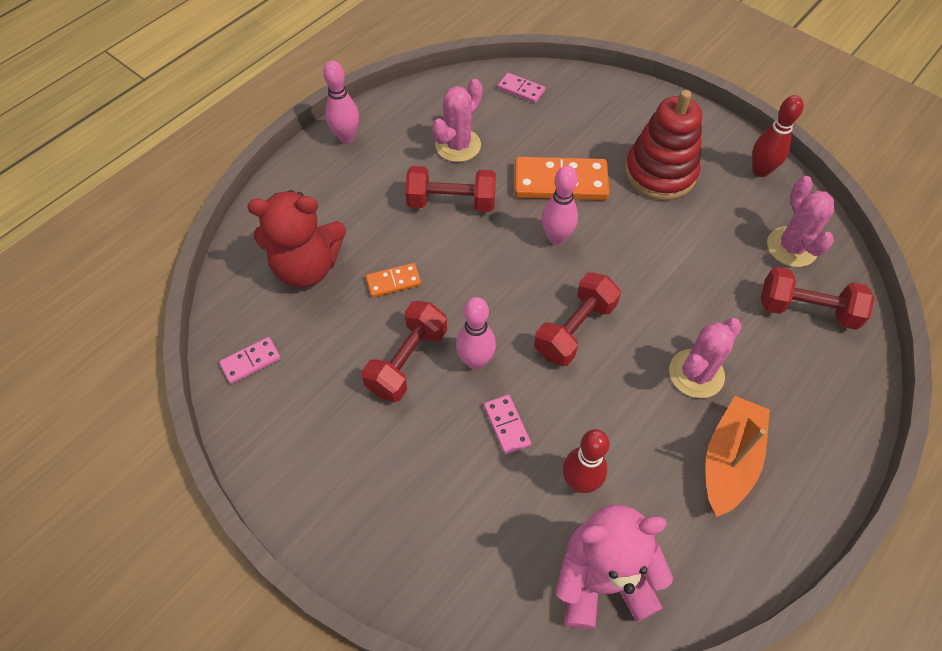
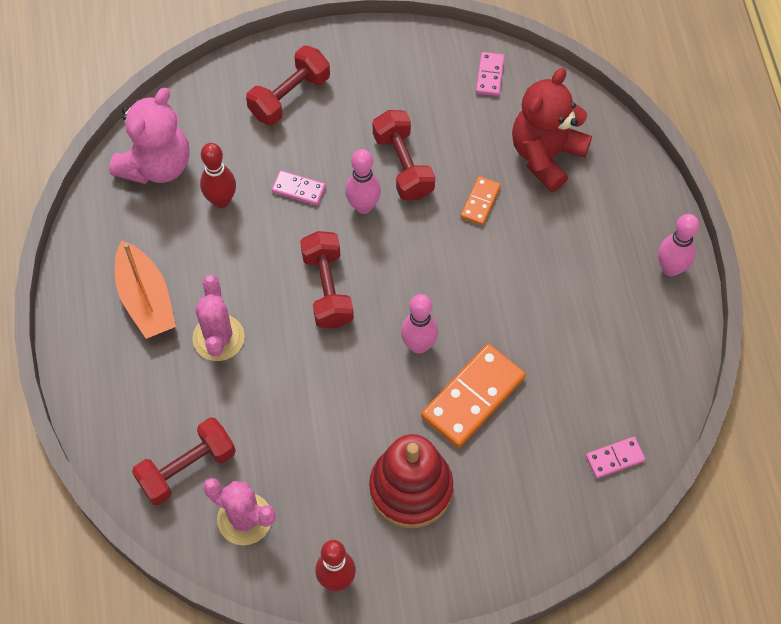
camera: 130 degrees right, 5 degrees up
(451, 202) = (525, 297): red dumbbell -> red dumbbell (289, 96)
(458, 145) = (586, 349): pink cactus -> none

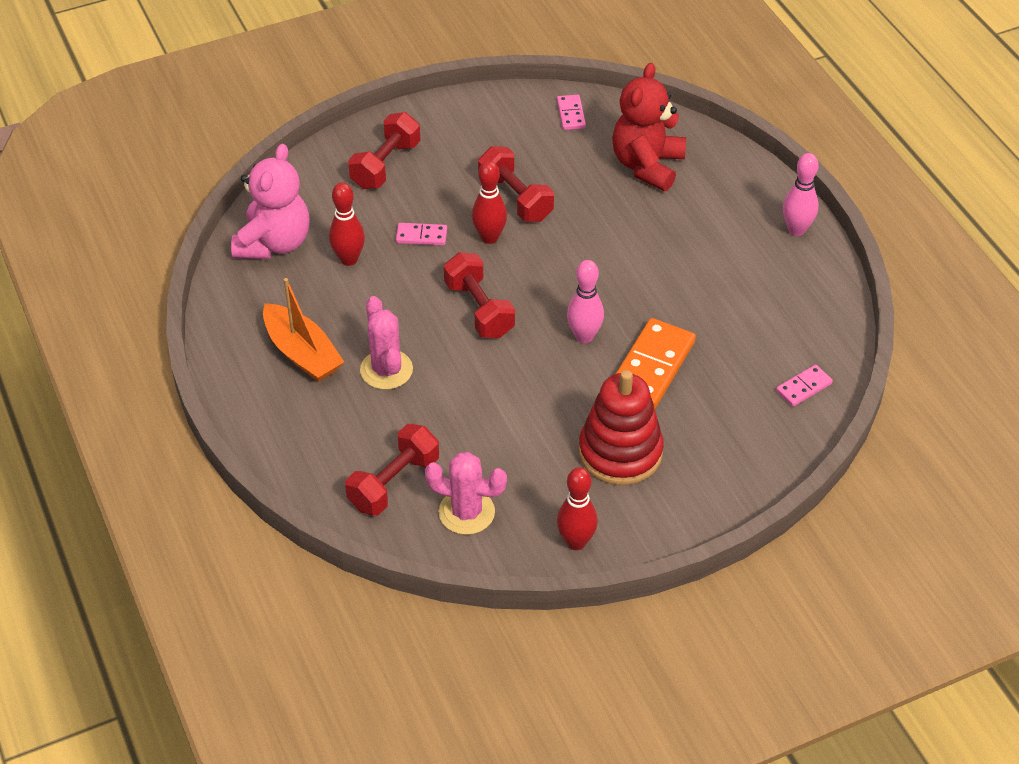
camera: 15 degrees left, 15 degrees down
(363, 206) = (489, 237): pink bowling pin -> red bowling pin
(480, 202) = (599, 213): orange domino -> none

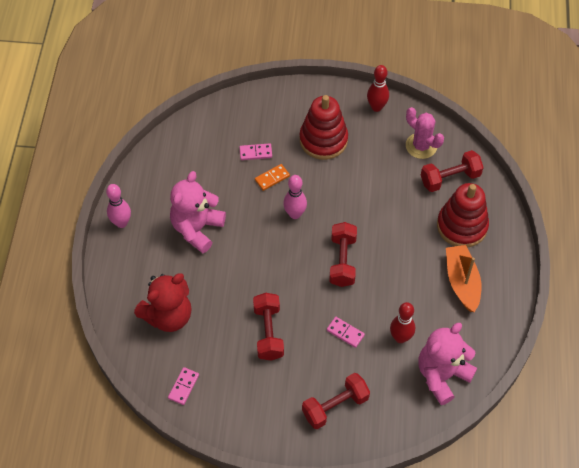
camera: 150 degrees left, 10 degrees up
(339, 423) = (462, 226): none -> red stacking toy
(386, 370) = (418, 247): pink cactus -> none
(489, 237) = (304, 310): red bowling pin -> none
(651, 367) = (272, 178): orange domino -> orange domino, size x0.51
(696, 264) = (197, 229): none -> pink teddy bear
(803, 387) = (203, 129): pink domino -> pink domino (255, 153)

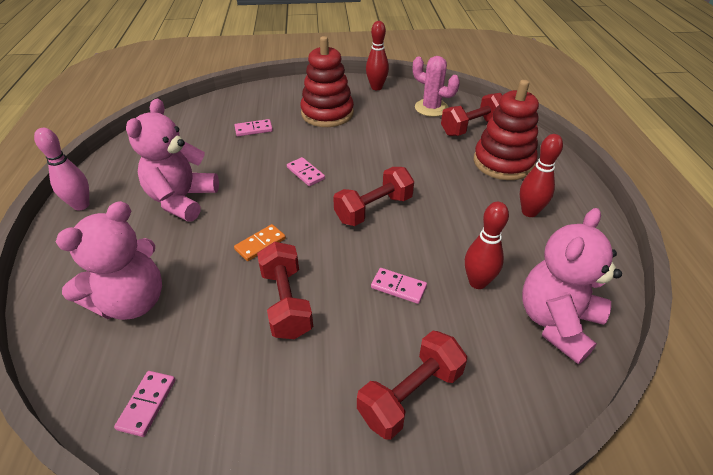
camera: 10 degrees left, 15 degrees down
(168, 316) = (132, 302): red teddy bear -> pink teddy bear
(272, 178) = (274, 147): orange domino -> orange domino (260, 244)
(295, 214) = (305, 173): pink bowling pin -> pink domino
(342, 261) = (373, 209): red dumbbell -> red dumbbell turned 60 degrees clockwise
(462, 282) = (529, 212): orange boat -> red bowling pin

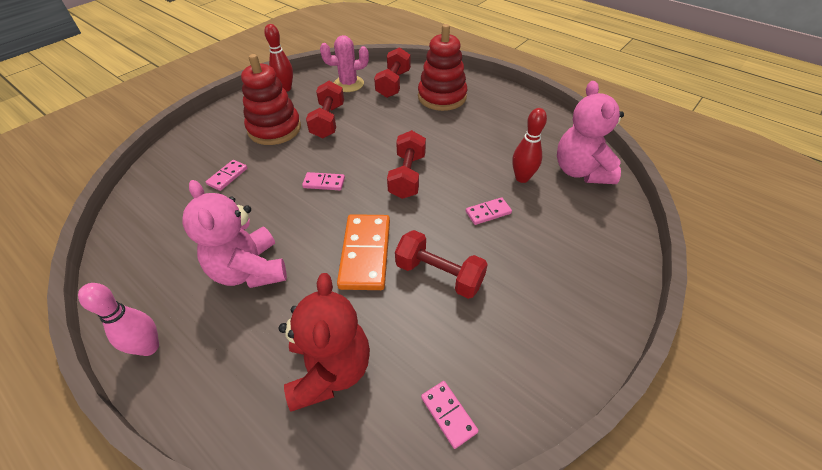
camera: 45 degrees left, 5 degrees up
(132, 302) = (330, 370): pink teddy bear -> red teddy bear
(260, 244) = (365, 253): orange domino -> orange domino, size x1.96
(410, 394) = (572, 264): red dumbbell -> red dumbbell (328, 121)
(529, 212) = (494, 119): red bowling pin -> none

